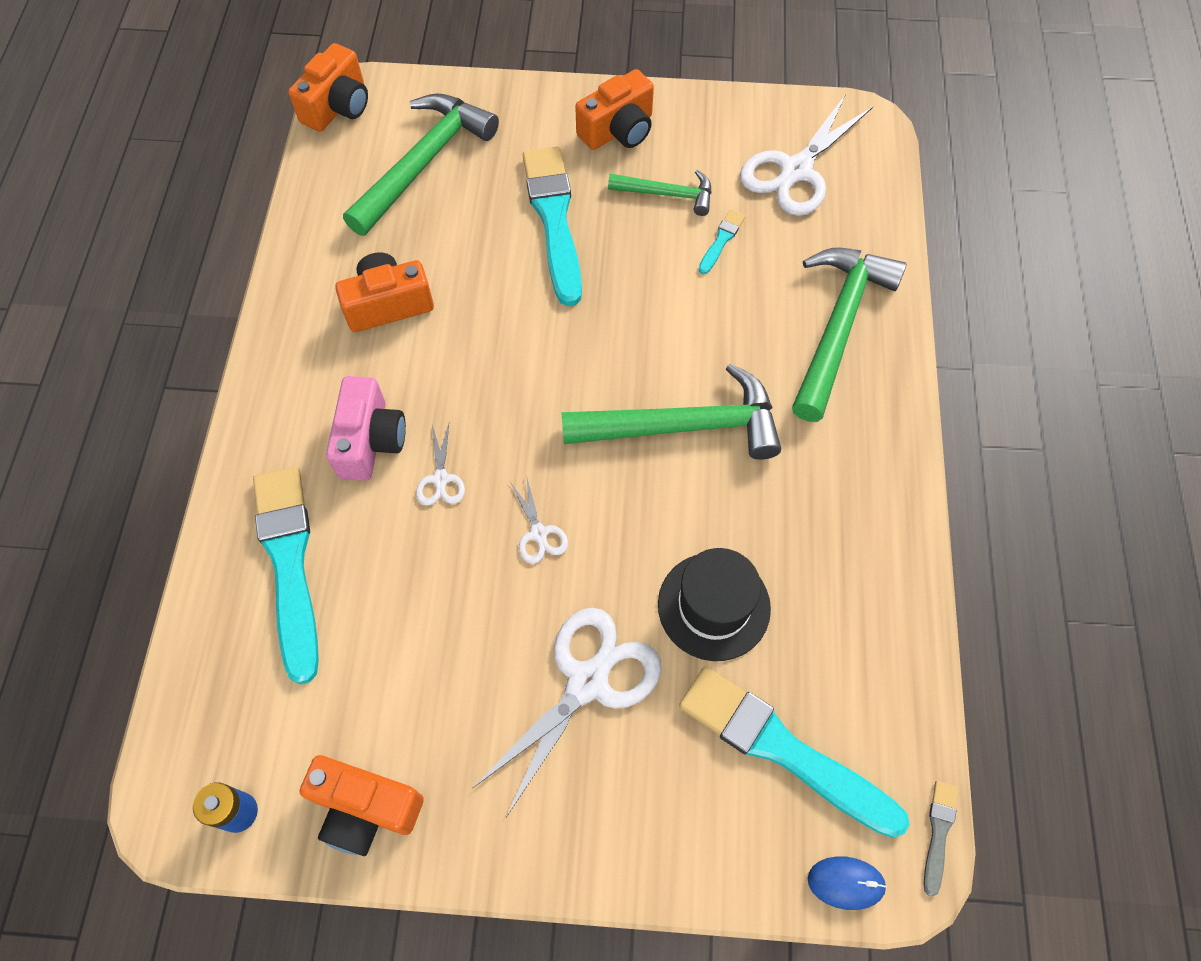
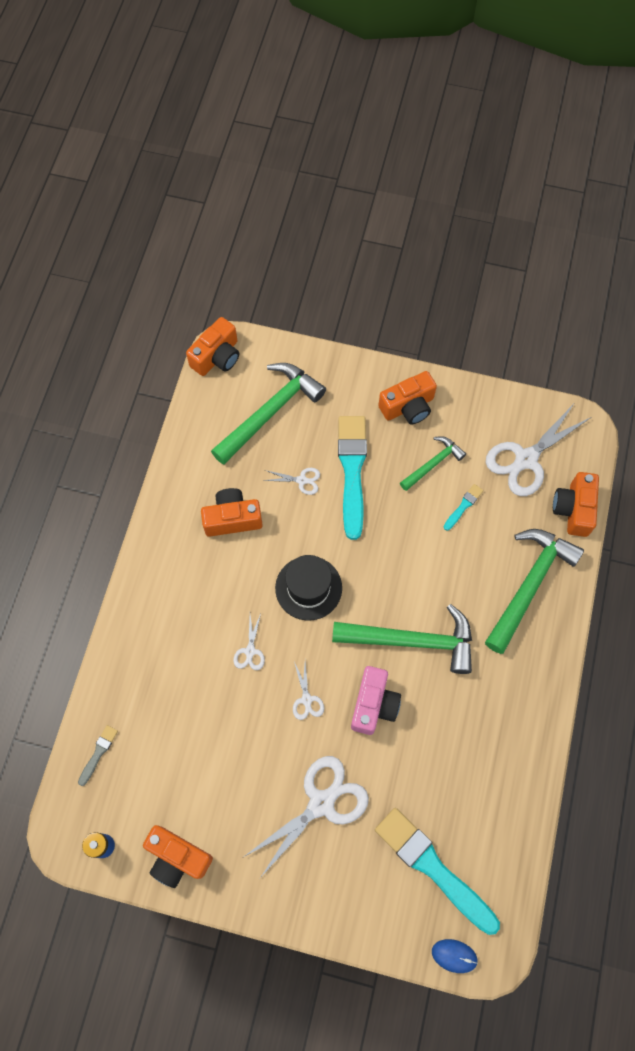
camera: 10 degrees right, 5 degrees up
(289, 564) = (149, 692): turquoise brush -> none
(370, 441) = (209, 616): pink camera -> pink camera (374, 704)
(483, 241) = (302, 480): none -> white scissors
(667, 194) = (433, 464): green hammer -> green hammer turned 60 degrees counterclockwise
(714, 606) = (408, 768): black hat -> black hat (308, 588)
(876, 222) = (573, 509): none -> orange camera
(938, 833) = (517, 937): grey brush -> grey brush (98, 753)

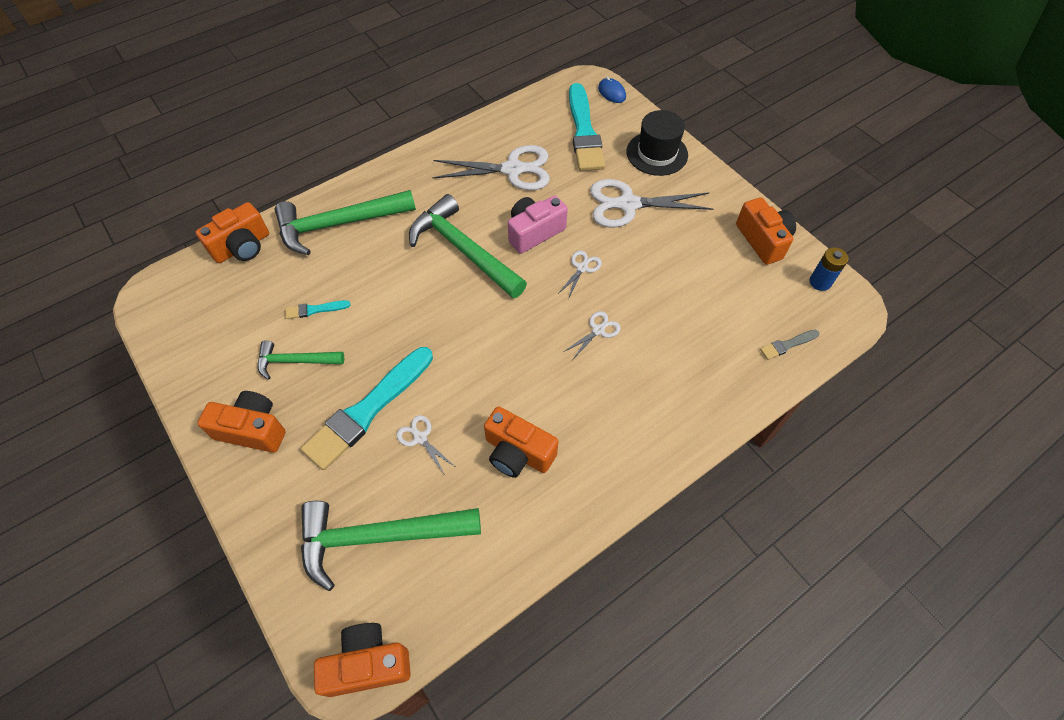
camera: 140 degrees left, 10 degrees down
(308, 588) = (505, 342): black hat -> black hat (657, 153)
(526, 459) = (224, 306): white scissors -> white scissors (513, 169)

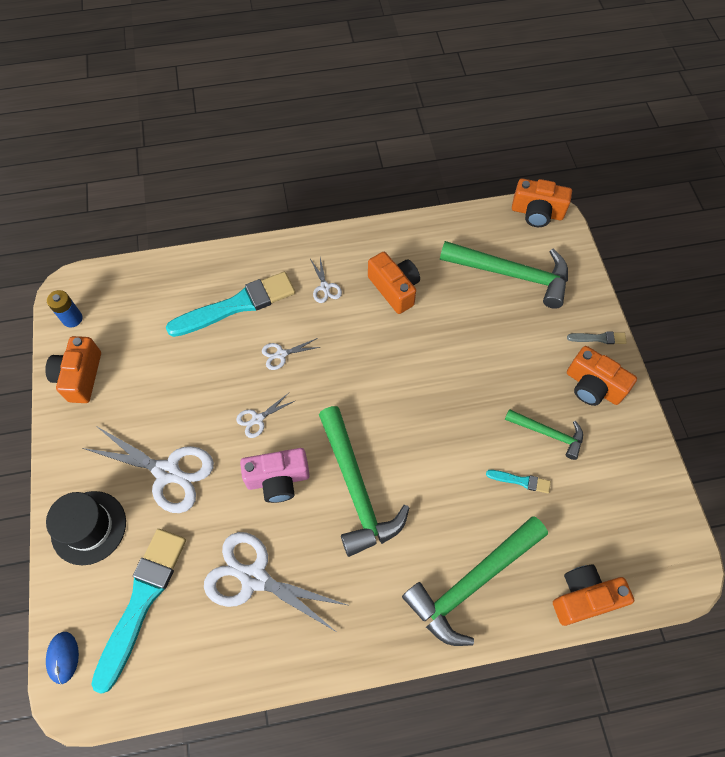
camera: 155 degrees left, 5 degrees up
(339, 224) = (472, 582): green hammer -> green hammer turned 135 degrees clockwise
(368, 409) = (496, 365): turquoise brush -> turquoise brush (236, 305)
(420, 438) = (462, 327): white scissors -> white scissors (325, 287)
(787, 345) = (146, 282): grey brush -> grey brush (598, 338)

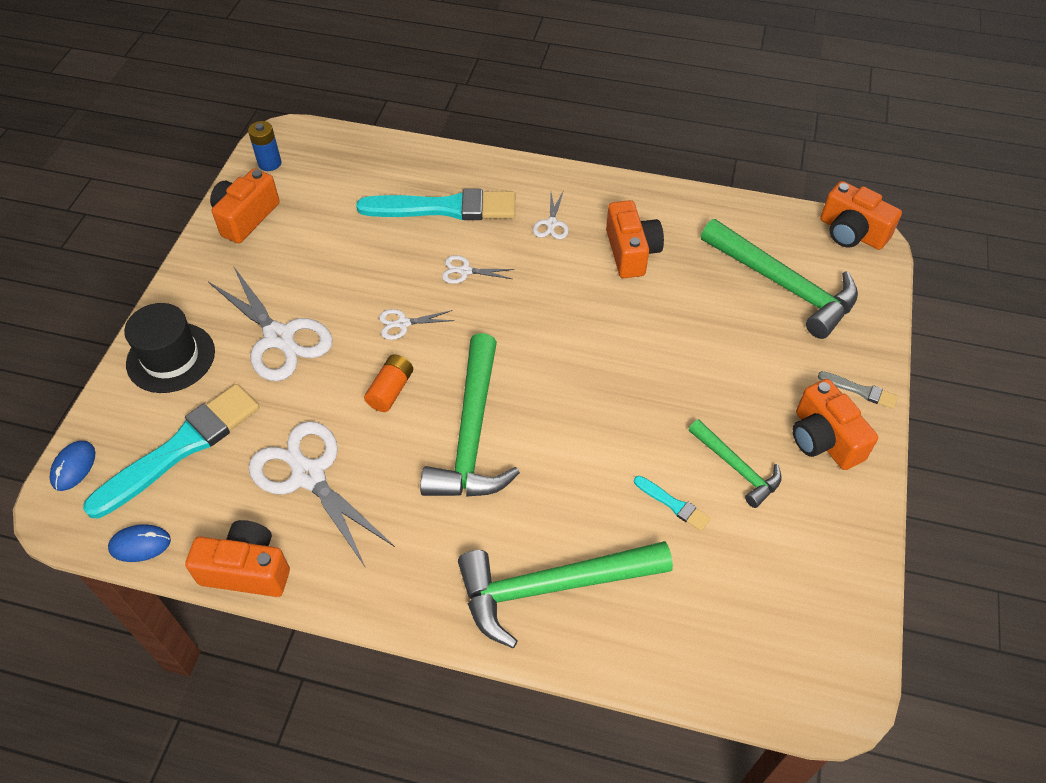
camera: 25 degrees right, 10 degrees down
(156, 696) = (140, 544): none -> blue mouse
(278, 479) = (390, 390): pink camera -> orange battery
(584, 597) = (684, 664): orange camera -> orange camera (247, 570)

